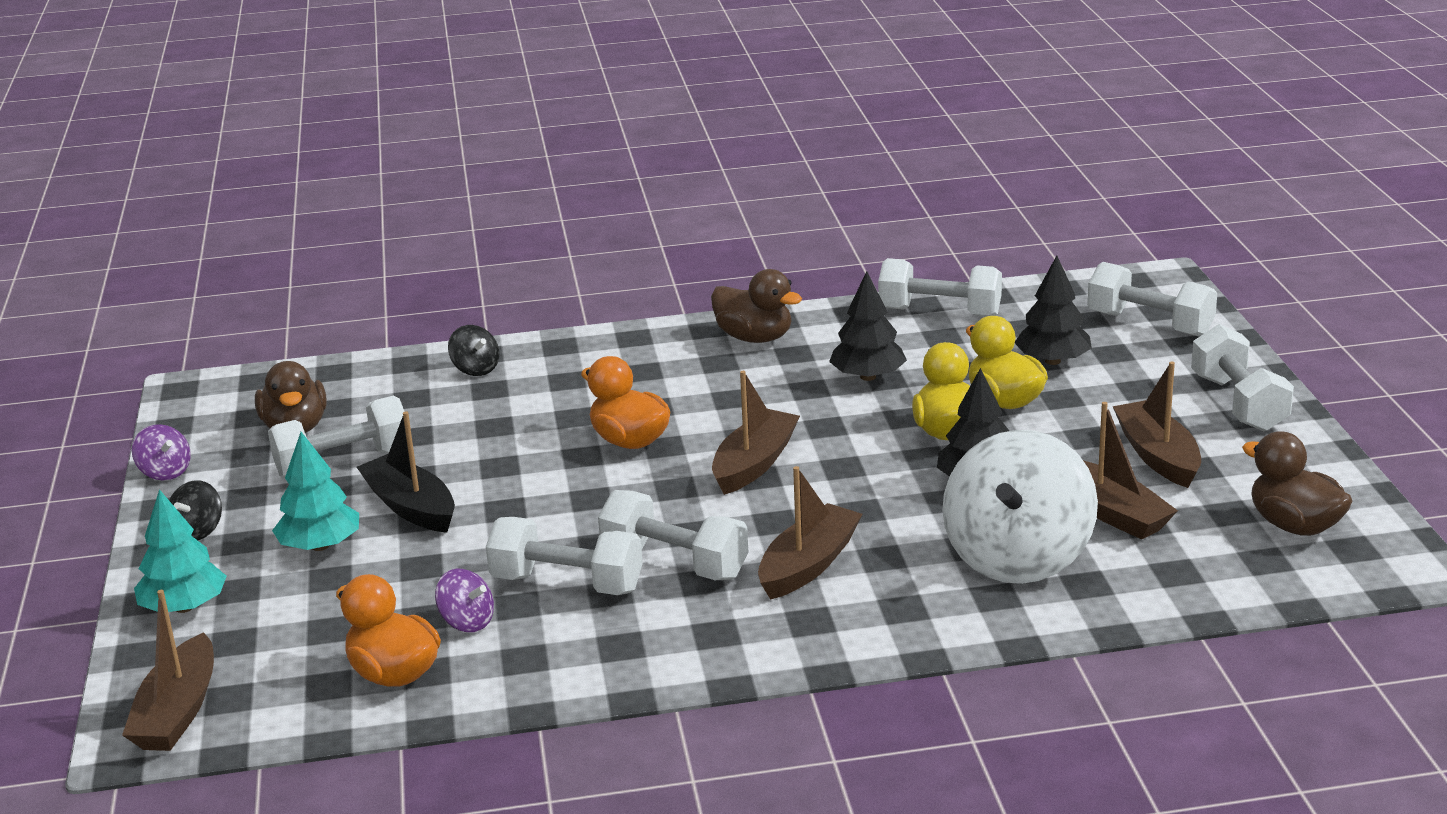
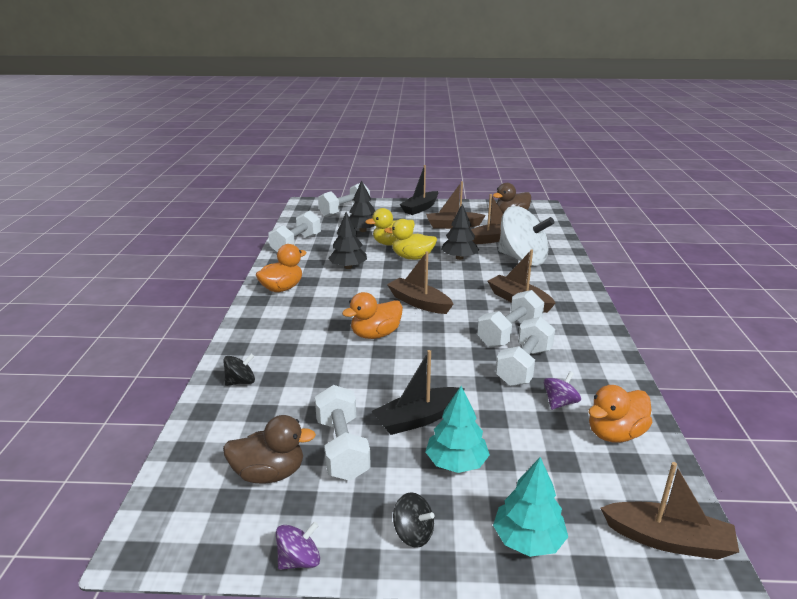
camera: 80 degrees left, 0 degrees up
(754, 338) = (282, 288): brown duck -> orange duck
(1238, 403) = (420, 208): white dumbbell -> black boat

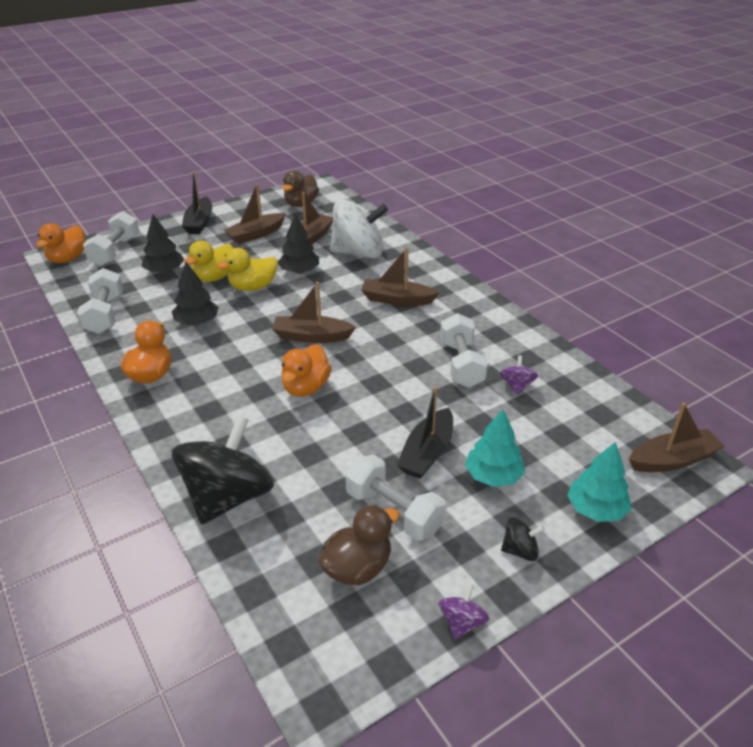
camera: 35 degrees left, 10 degrees up
(241, 382) = (228, 497): black spinning top -> black spinning top, size x2.35
(509, 333) = (420, 336): white dumbbell -> none
(615, 434) = (575, 394): orange duck -> orange duck (67, 259)

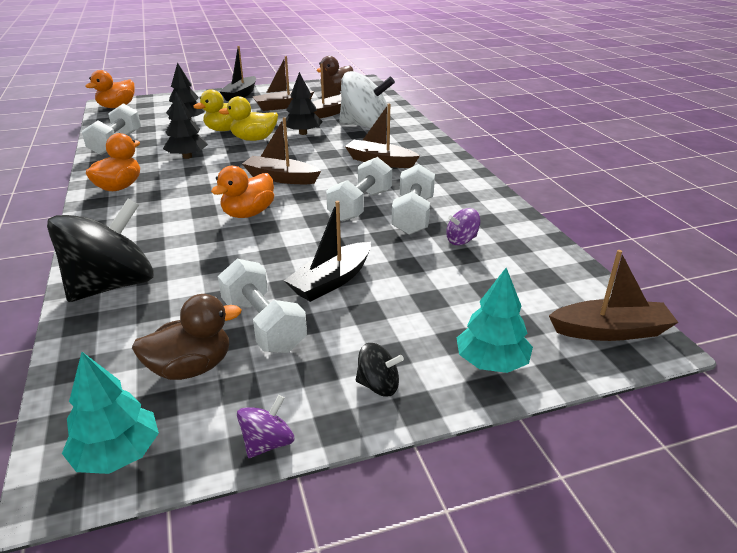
camera: 15 degrees right, 5 degrees down
(115, 251) = (158, 106): white dumbbell -> white dumbbell (360, 205)
(493, 476) = (390, 312): turquoise tree -> turquoise tree (117, 454)
(517, 386) = (461, 240): purple spinning top -> purple spinning top turned 135 degrees counterclockwise

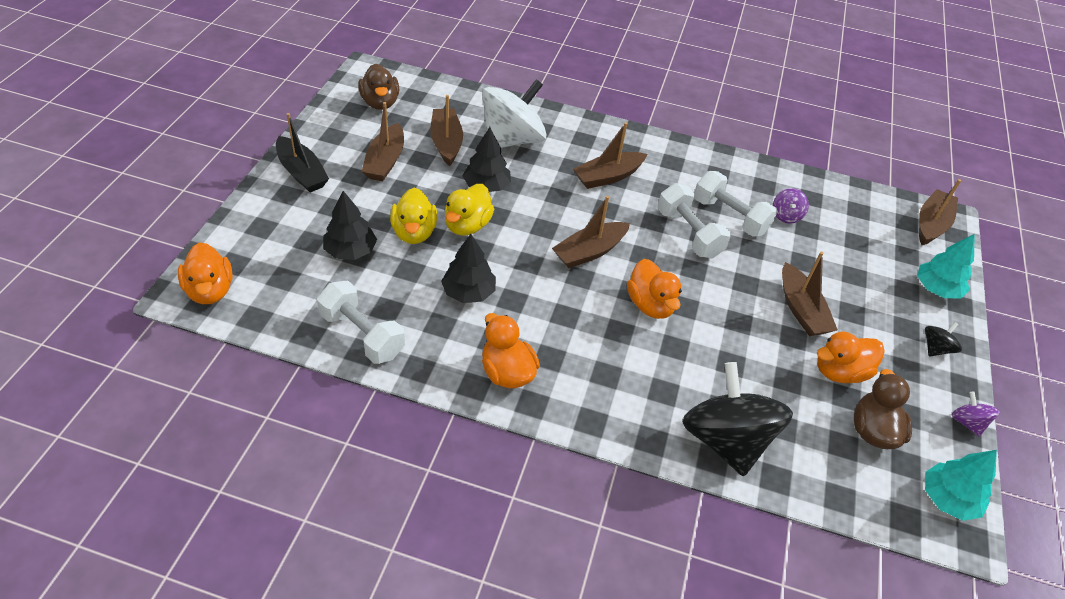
camera: 60 degrees left, 15 degrees up
(263, 325) = (840, 372): white dumbbell -> orange duck
(331, 281) = (801, 310): black boat -> brown boat

